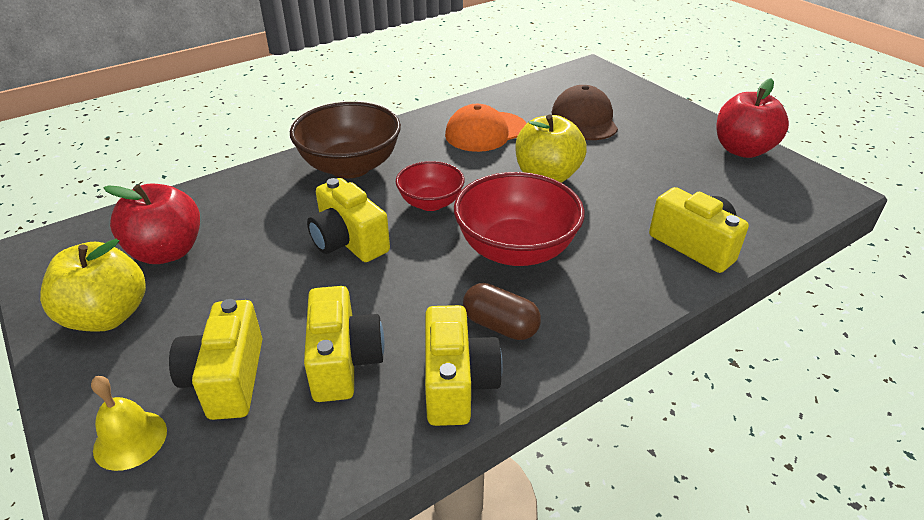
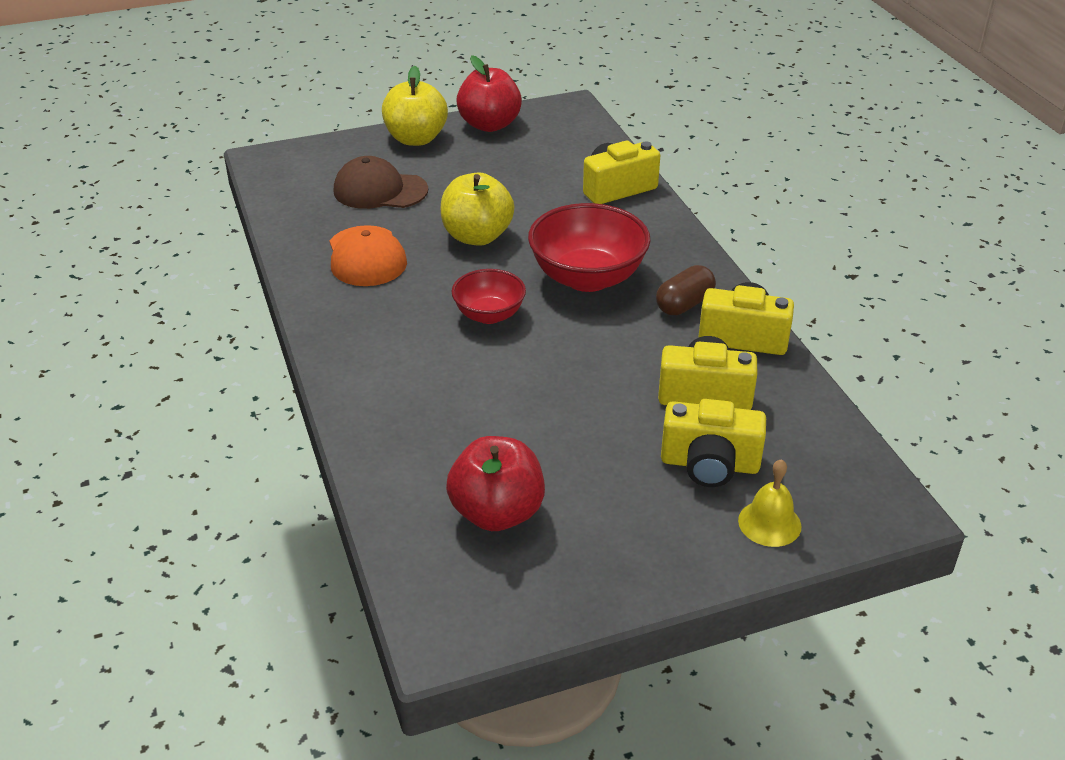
camera: 75 degrees left, 0 degrees up
(107, 316) = (597, 554): yellow apple -> yellow apple (416, 139)
(348, 241) = (533, 376): yellow camera -> none
(350, 166) = (386, 362): brown bowl -> none

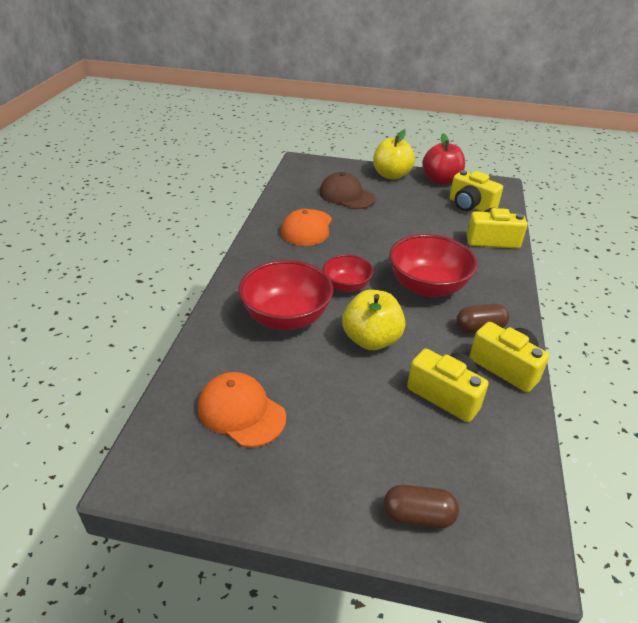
camera: 30 degrees right, 0 degrees up
(449, 384) = (286, 317): none -> red bowl
(477, 236) = (379, 238): yellow apple -> yellow apple (371, 340)
(497, 513) = (241, 412): red apple -> orange cap
(709, 464) = (408, 448): yellow camera -> yellow camera (470, 206)
(769, 523) = (418, 516): yellow bell -> brown capsule

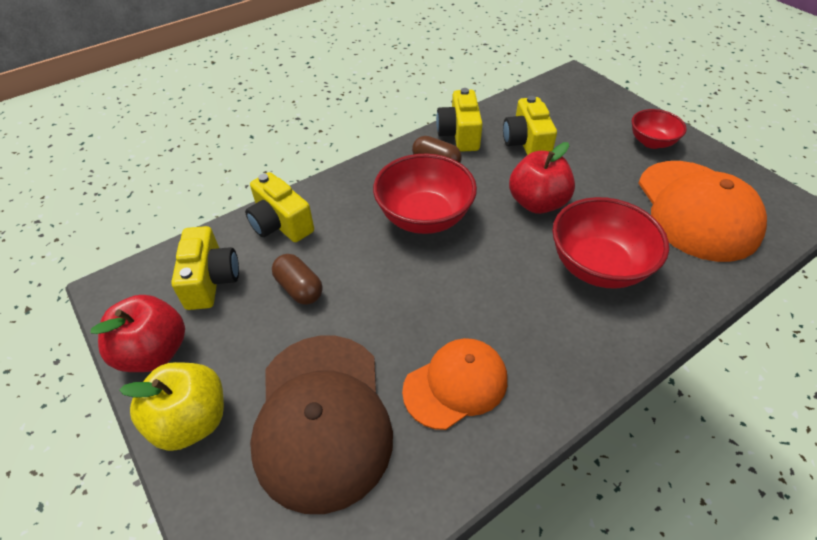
camera: 135 degrees left, 10 degrees up
(241, 412) = (697, 210): orange cap -> orange cap, size x1.62
(346, 196) = (322, 418): brown cap -> brown cap, size x1.62
(346, 286) = (501, 264): red bowl -> red bowl (651, 142)
(371, 340) = (537, 203): yellow apple -> red apple
(418, 516) = (615, 110): brown capsule -> brown capsule (299, 288)

